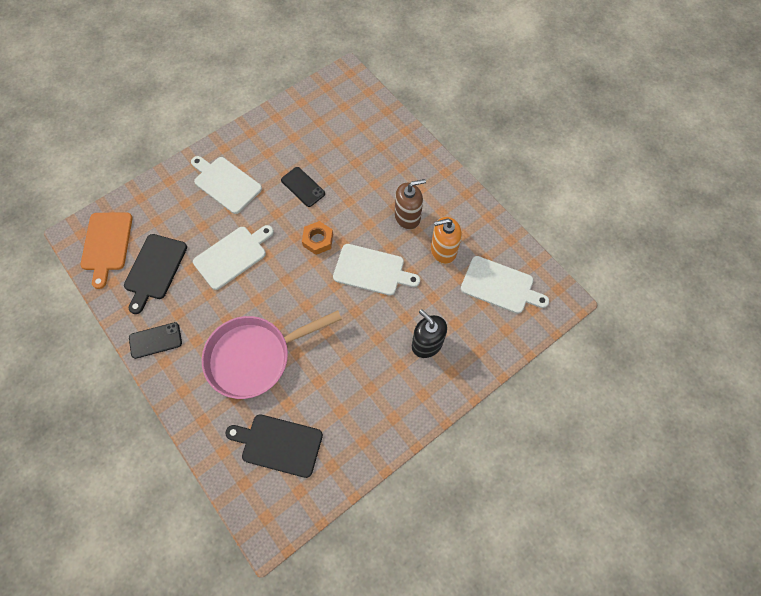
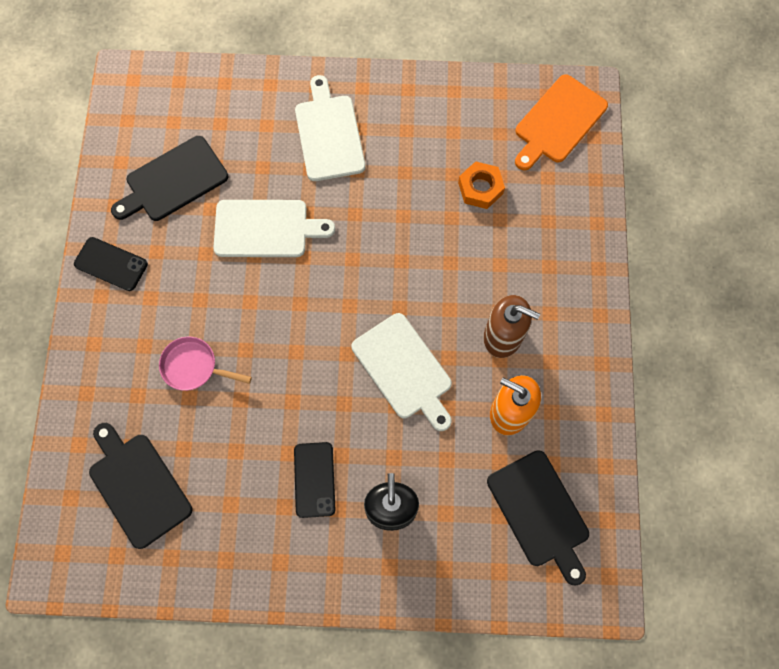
camera: 40 degrees right, 5 degrees up
(107, 244) = (149, 113): orange cutting board -> orange cutting board (558, 122)
(255, 357) = (193, 367): pink pan -> pink pan, size x0.47
(303, 187) = (411, 204): black phone -> black phone (314, 479)
(318, 240) = (374, 283): orange nut -> orange nut (480, 188)
(500, 286) = (540, 512): white cutting board -> black cutting board

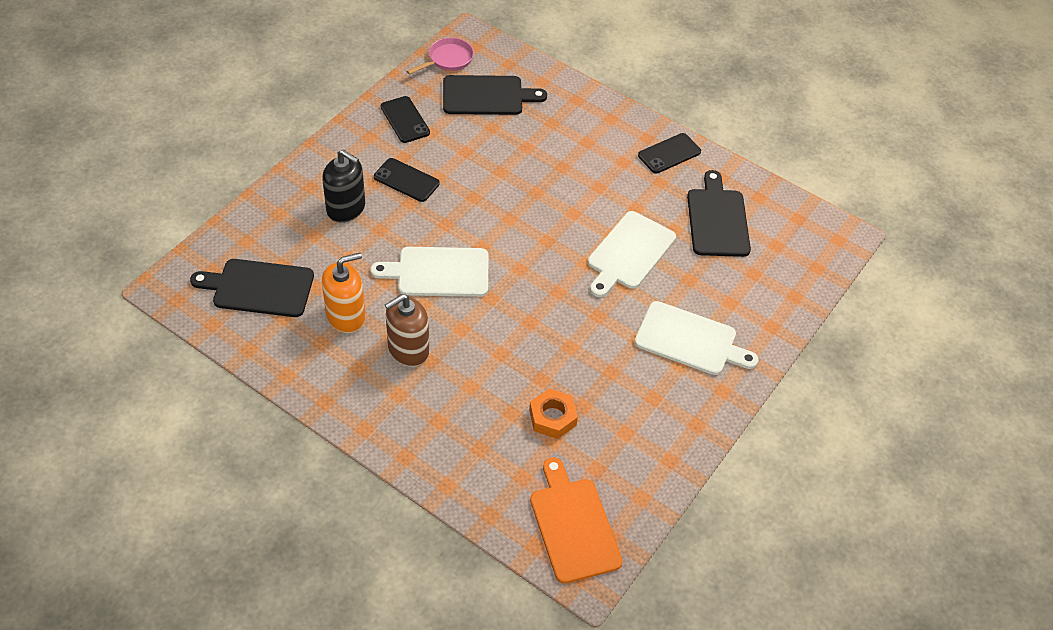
camera: 120 degrees right, 20 degrees down
(193, 367) = (548, 159): pink pan -> pink pan (448, 59)
(231, 544) = (405, 120): none -> black phone

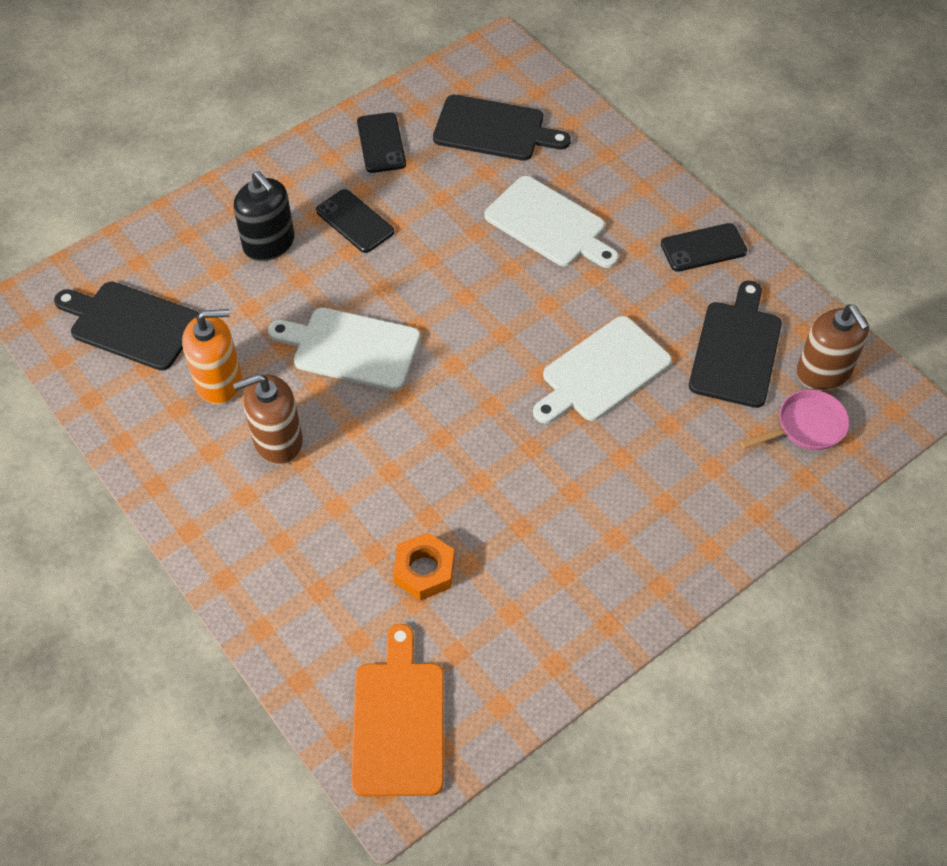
camera: 20 degrees right, 5 degrees up
(448, 59) = (462, 74): pink pan -> pink pan (806, 426)
(690, 340) = (640, 506): white cutting board -> white cutting board (549, 224)
(782, 223) = (823, 372): none -> brown soap dispenser

